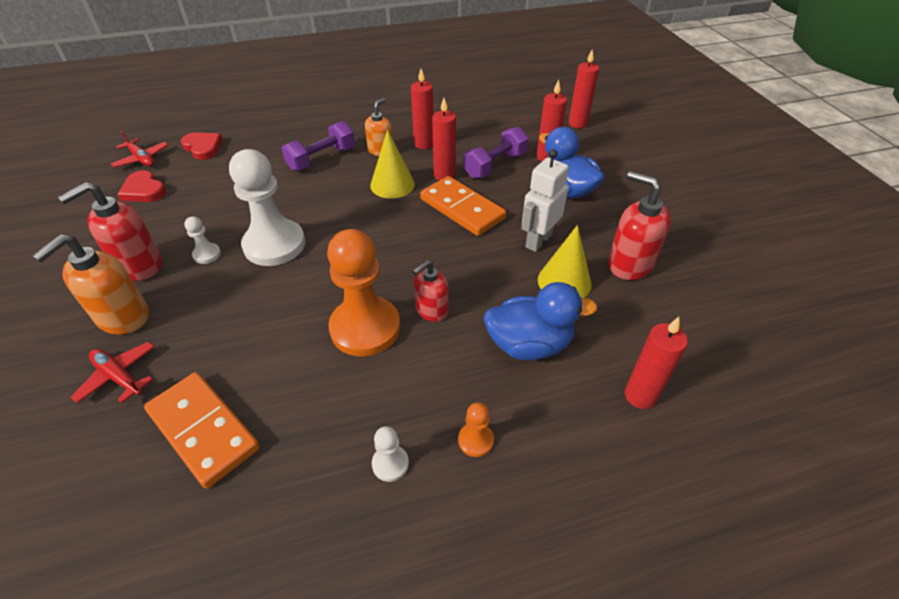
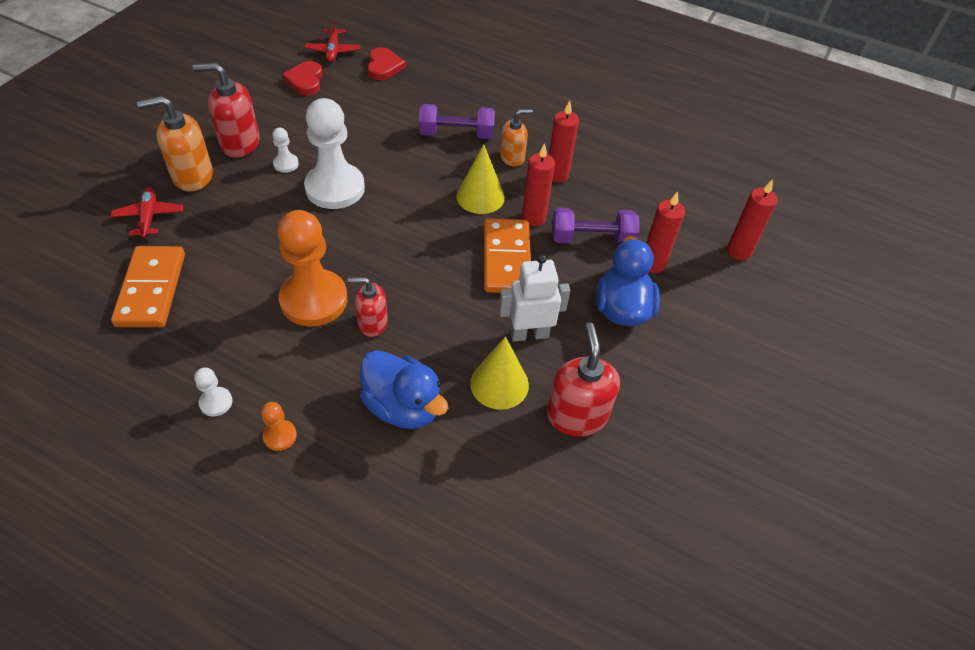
camera: 40 degrees right, 5 degrees up
(640, 396) = (426, 514): red candle -> none

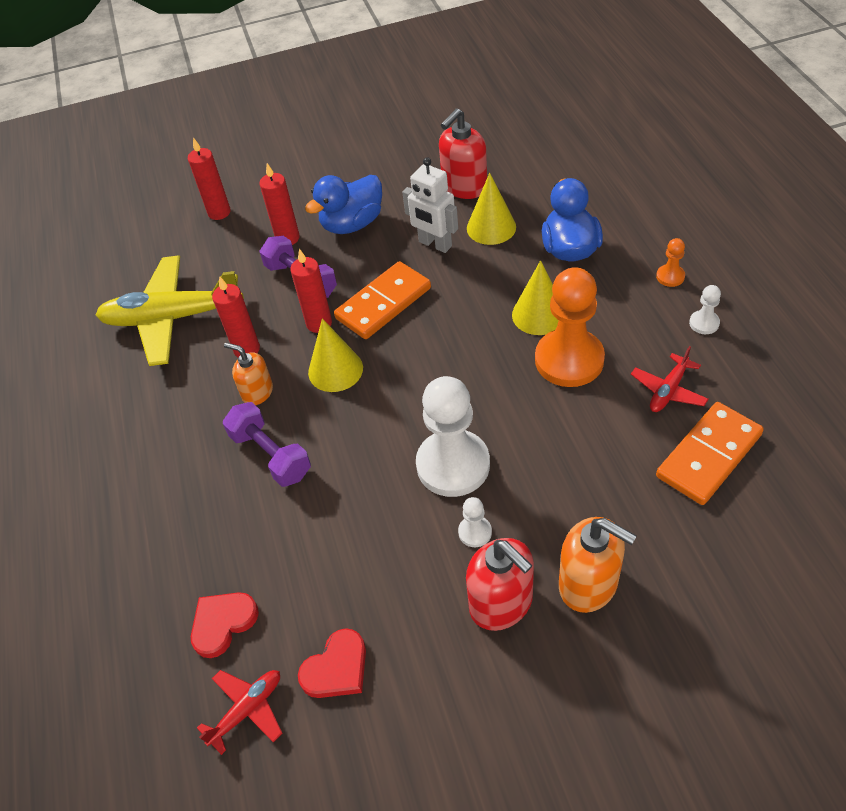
camera: 125 degrees left, 0 degrees up
(149, 217) = (669, 551): red plane -> red plane (668, 390)
(372, 323) = (539, 314): red soap dispenser -> yellow cone
(636, 164) = (172, 318): none -> yellow plane

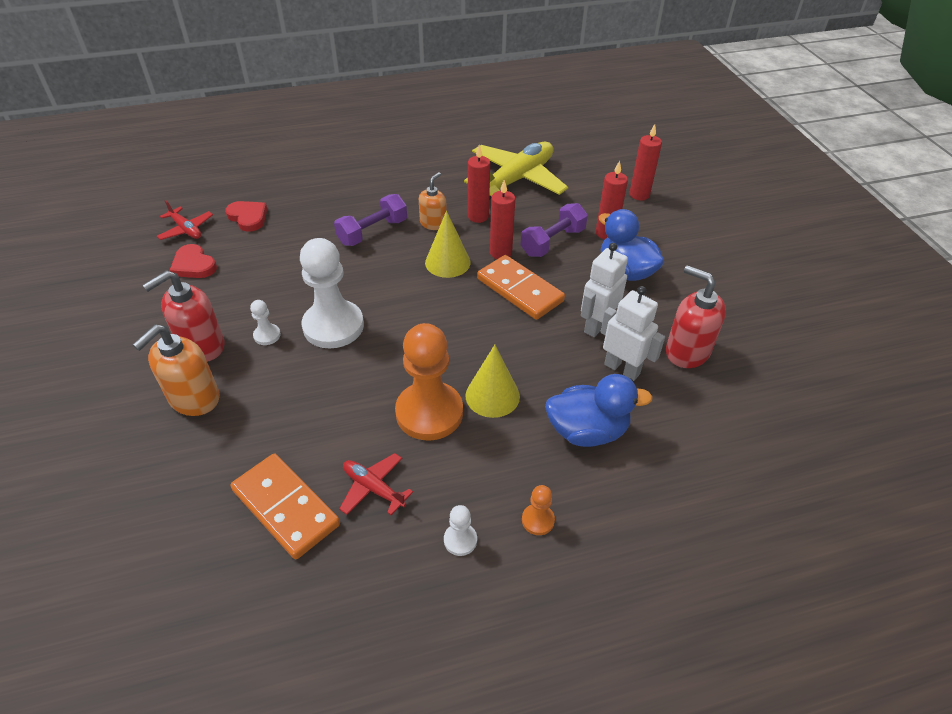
camera: 85 degrees right, 5 degrees down
(172, 318) = (516, 180): yellow plane -> yellow plane turned 45 degrees clockwise
(491, 227) = (622, 369): yellow cone -> white robot

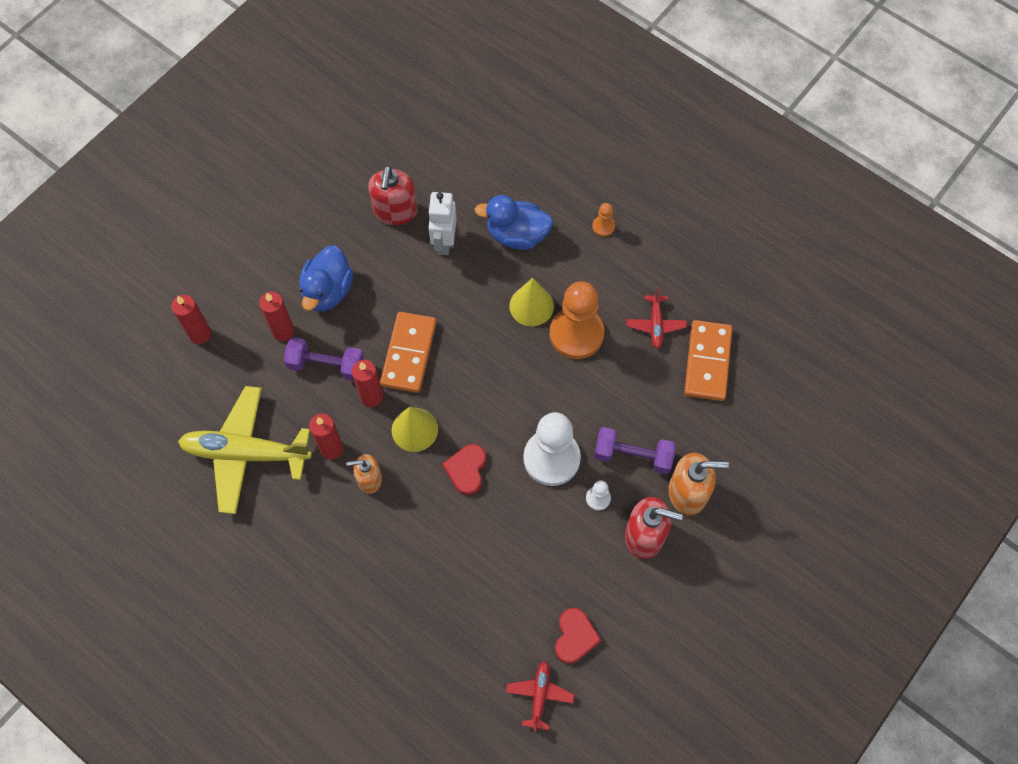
camera: 125 degrees left, 20 degrees up
(248, 217) = (481, 654): red heart -> red heart (466, 470)
(373, 232) = (419, 522): purple dumbbell -> purple dumbbell (633, 456)
(460, 540) = (648, 257): white pawn -> none
(587, 431) = (517, 235): blue duck -> blue duck turned 45 degrees counterclockwise
(596, 325) = (410, 279): white robot -> none

